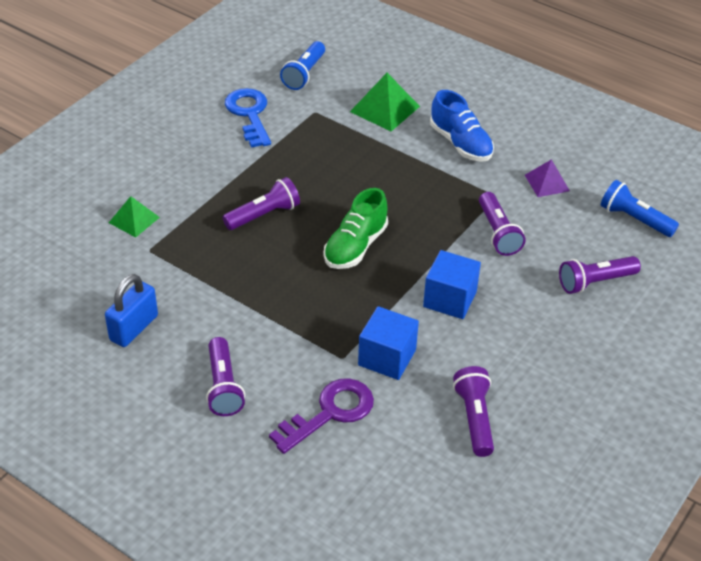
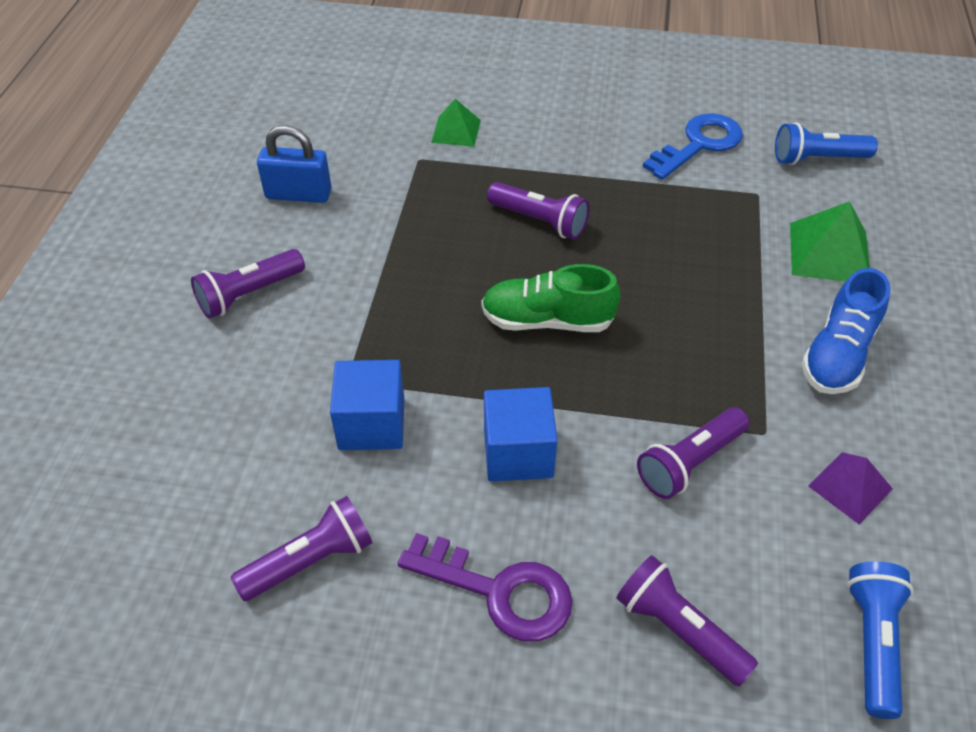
camera: 65 degrees right, 5 degrees up
(329, 413) = (251, 402): purple key -> purple key (498, 591)

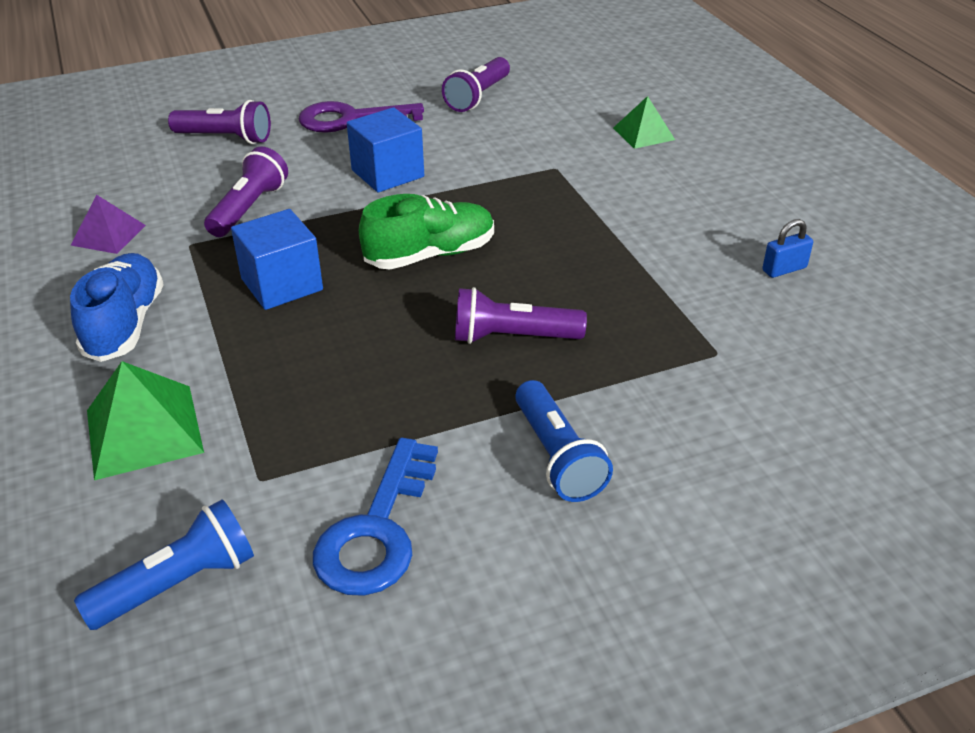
camera: 150 degrees right, 10 degrees down
(249, 294) = (703, 186): purple flashlight -> none
(298, 194) = (784, 269): blue padlock -> blue padlock, size x0.58
(371, 424) = (509, 154): blue cube -> blue cube (282, 284)
(456, 131) = (720, 407): green pyramid -> green pyramid (643, 133)
(872, 642) = (90, 168): blue flashlight -> blue flashlight (557, 457)

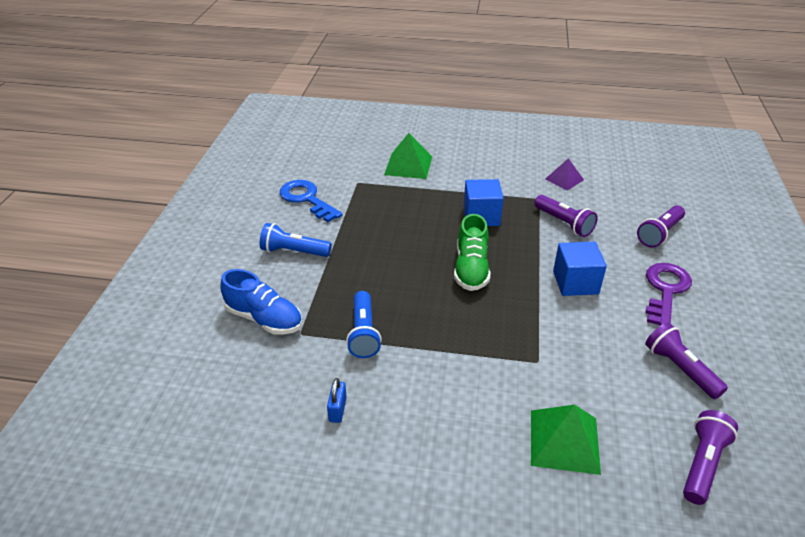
camera: 120 degrees right, 0 degrees up
(125, 324) = (482, 172): blue shoe -> blue shoe (264, 319)
(178, 583) = (328, 159): blue flashlight -> blue flashlight (363, 333)
(512, 337) = (378, 270): purple flashlight -> purple flashlight (702, 463)
(643, 133) = (564, 441): green pyramid -> green pyramid, size x1.55

